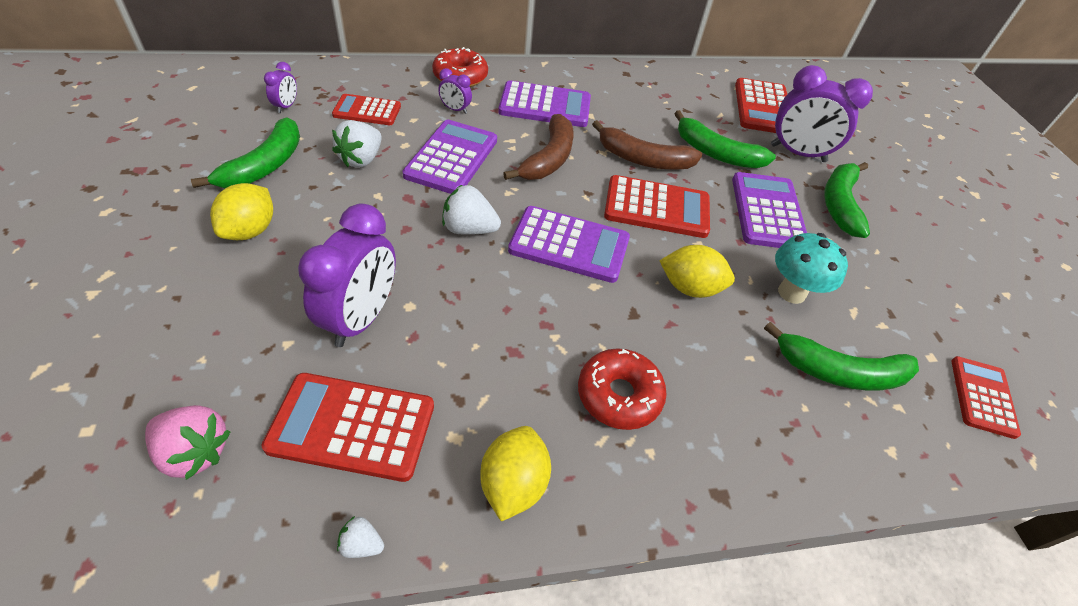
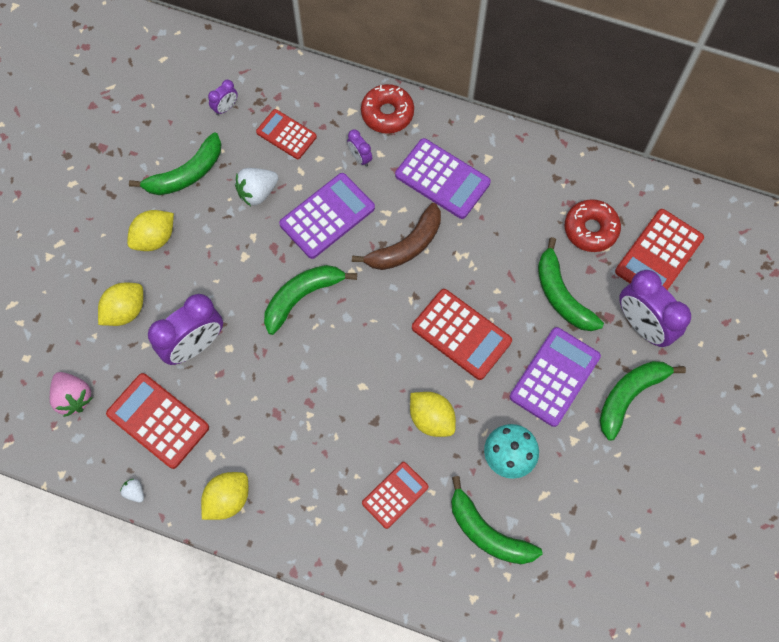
camera: 35 degrees right, 20 degrees up
(240, 315) = (125, 311): none -> yellow lemon
(469, 229) = (302, 297): white strawberry -> green banana
(569, 245) = (367, 342): purple calculator -> none
(619, 395) = (323, 475): red donut -> red donut (590, 229)
(643, 159) = (488, 277): brown banana -> none
(982, 397) = (578, 600): red calculator -> red calculator (395, 495)

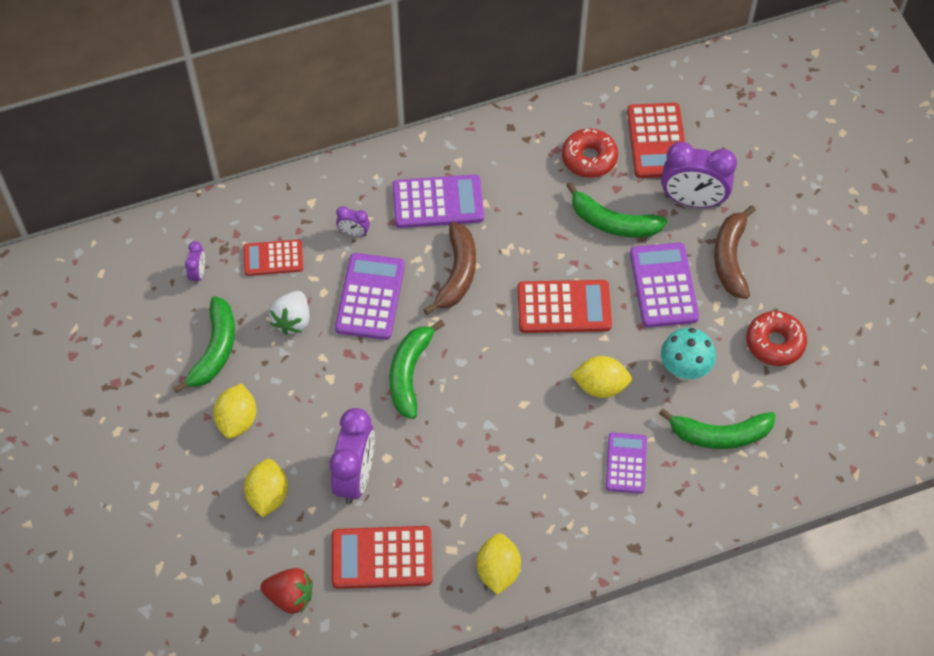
camera: 40 degrees left, 10 degrees down
(73, 397) = (290, 597): pink strawberry -> red strawberry
(135, 492) = (416, 627): white strawberry -> none
(387, 113) = (344, 183): red donut -> red donut (774, 343)
(395, 495) = (626, 463): red calculator -> purple calculator
(629, 396) = (730, 258): green banana -> brown banana

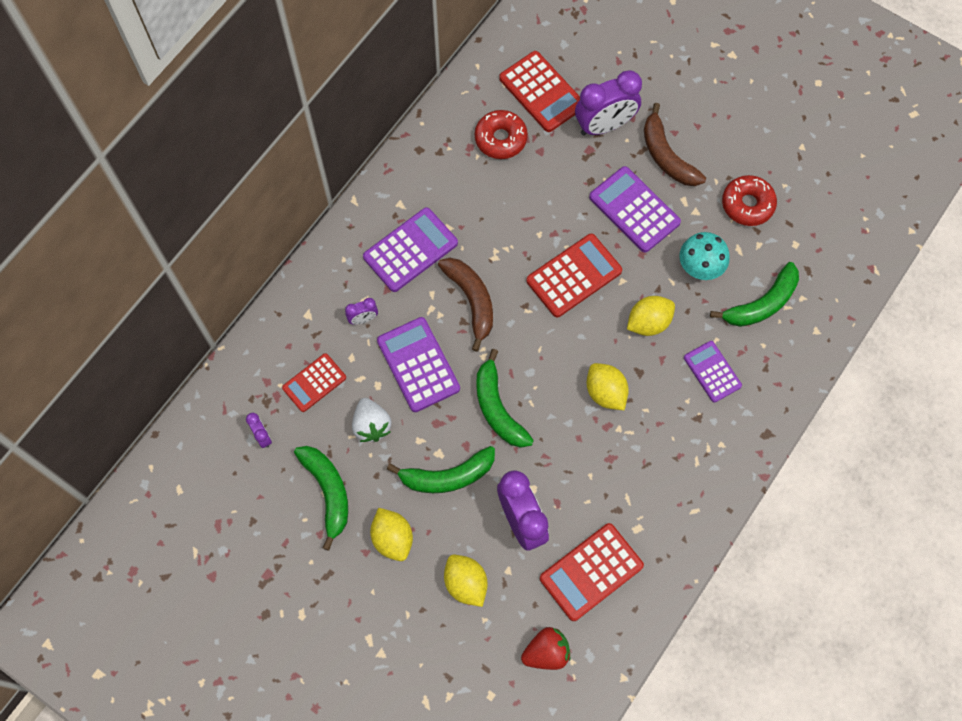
camera: 35 degrees left, 10 degrees up
(498, 571) = (684, 521): yellow lemon -> yellow lemon (605, 392)
(612, 222) = (558, 181): green banana -> green banana (447, 476)

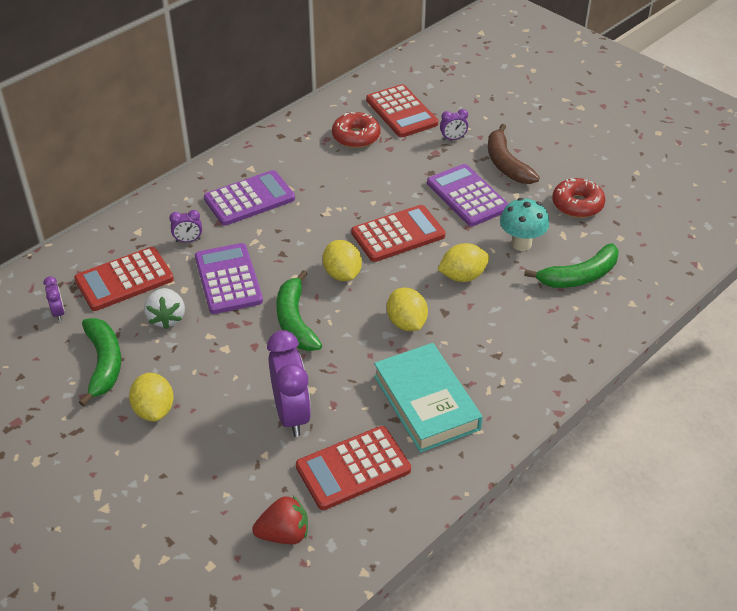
camera: 10 degrees right, 25 degrees down
(314, 383) = (124, 280): red calculator -> red calculator, size x1.55
(447, 476) = (227, 367): green banana -> none
(466, 583) = (216, 459): yellow lemon -> yellow lemon (342, 274)
(471, 301) = (295, 240): brown banana -> none
(604, 126) = (453, 138): purple clock -> purple clock, size x0.46
(642, 486) = (426, 402): none -> turquoise book
(712, 372) = (519, 321): purple calculator -> none

